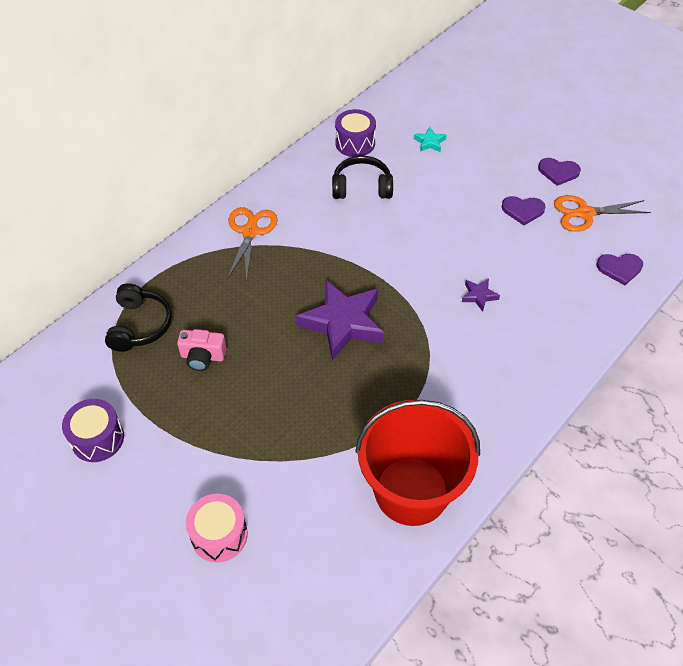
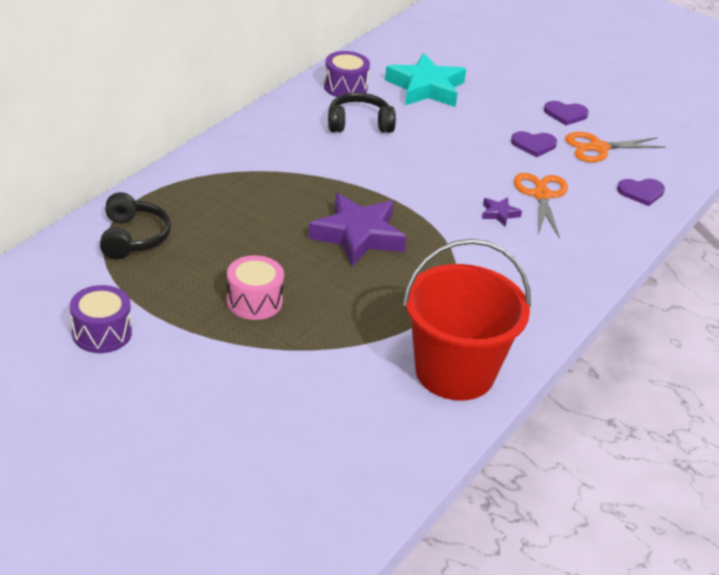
camera: 10 degrees left, 15 degrees down
(203, 357) = (208, 264): pink camera -> none
(219, 535) = (253, 411): pink drum -> pink drum (254, 301)
(250, 231) = (243, 159): orange scissors -> orange scissors (541, 195)
(429, 142) = (426, 88): turquoise star -> turquoise star, size x2.29

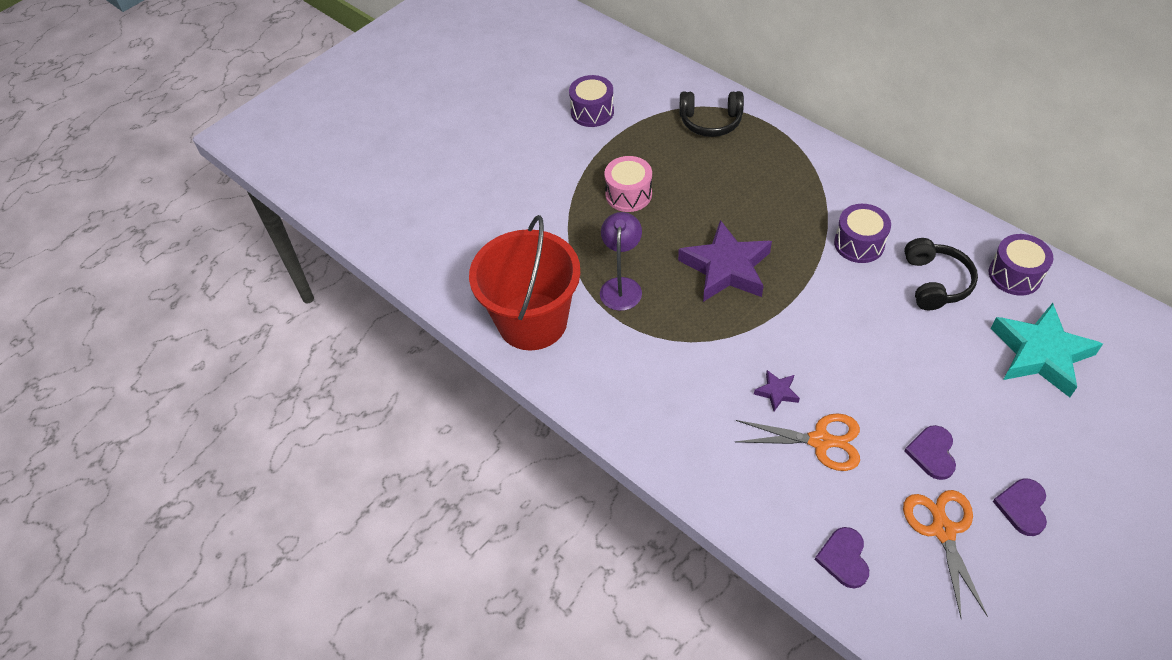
camera: 105 degrees right, 15 degrees up
(317, 157) = (859, 244): none -> purple drum
(393, 306) = (621, 286): none -> purple lamp

